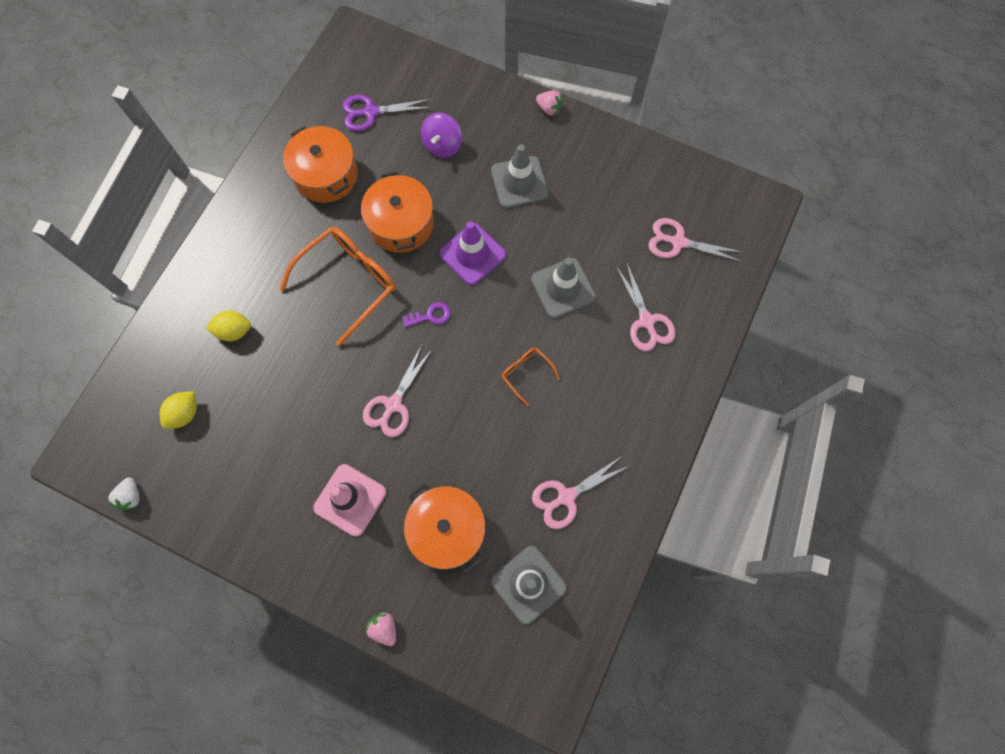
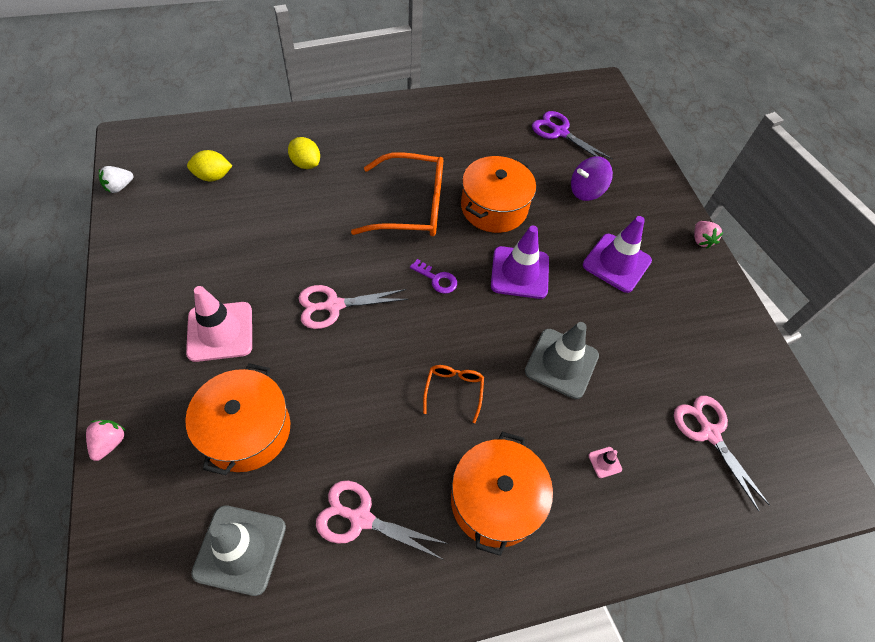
camera: 45 degrees right, 15 degrees down
(326, 175) = (482, 138): orange pot -> orange pot (495, 500)
(519, 182) = (616, 263): grey traffic cone -> purple traffic cone
(646, 321) = (605, 462): pink scissors -> pink traffic cone

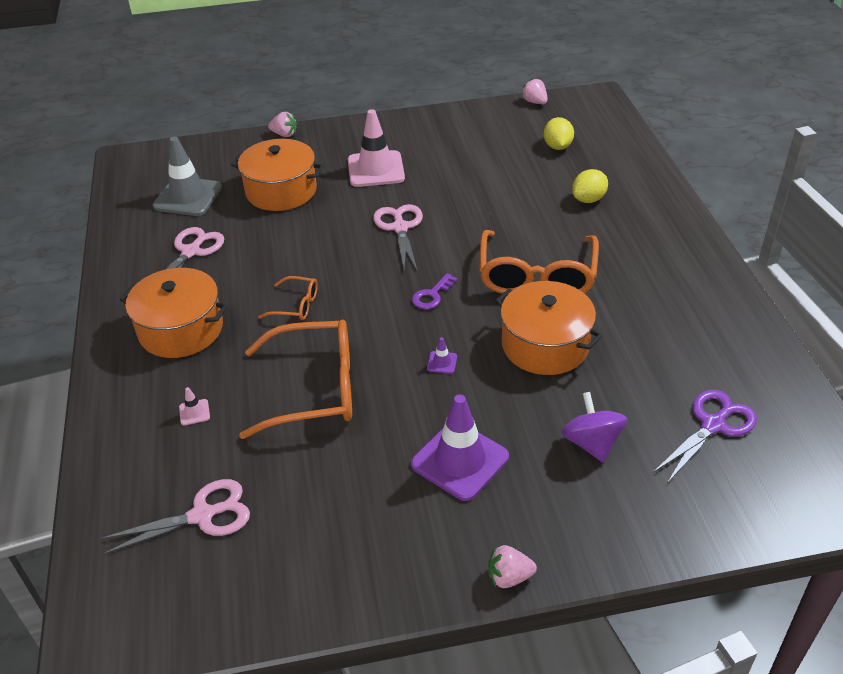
camera: 100 degrees right, 15 degrees down
(119, 187) = (535, 102): white strawberry -> pink strawberry
(520, 272) = (442, 362): purple traffic cone -> purple traffic cone, size x0.40
(561, 363) = (315, 389): grey traffic cone -> orange glasses

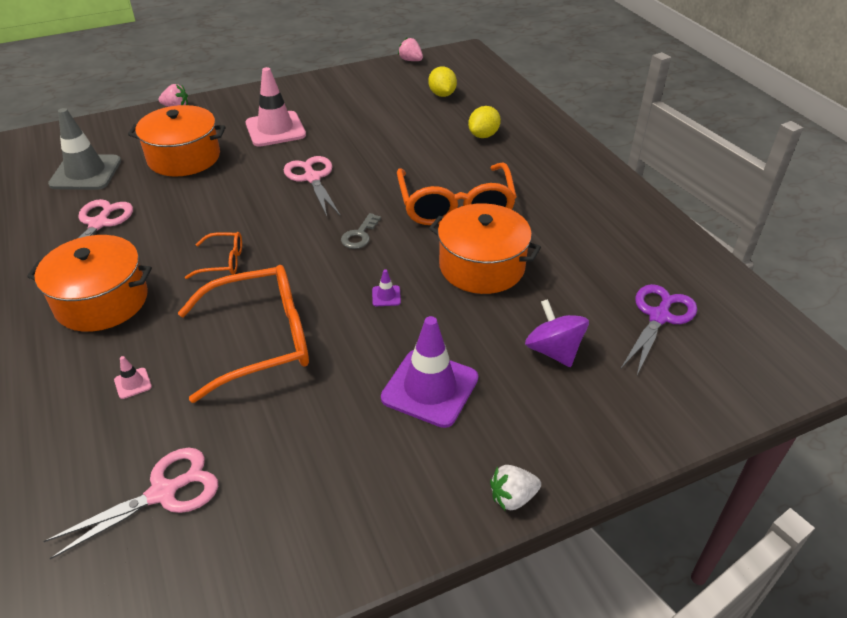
camera: 15 degrees left, 0 degrees up
(432, 295) = (360, 235): purple key -> grey key
(509, 577) = (512, 497): pink strawberry -> white strawberry

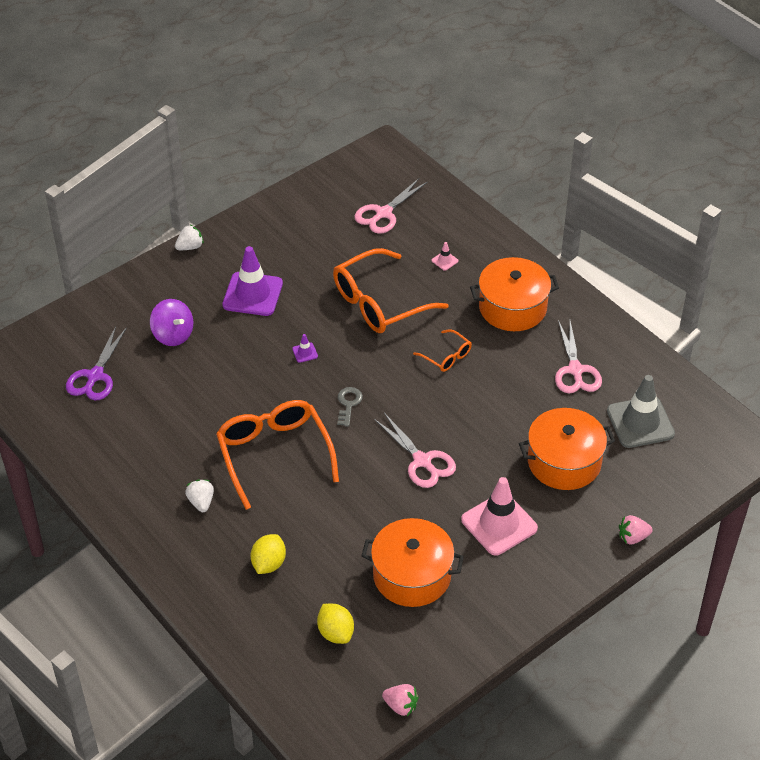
camera: 165 degrees right, 5 degrees up
(223, 261) = (446, 356): orange glasses -> orange glasses turned 120 degrees counterclockwise
(482, 266) = (237, 394): orange pot -> orange pot (412, 575)
(537, 182) = (201, 502): none -> white strawberry

